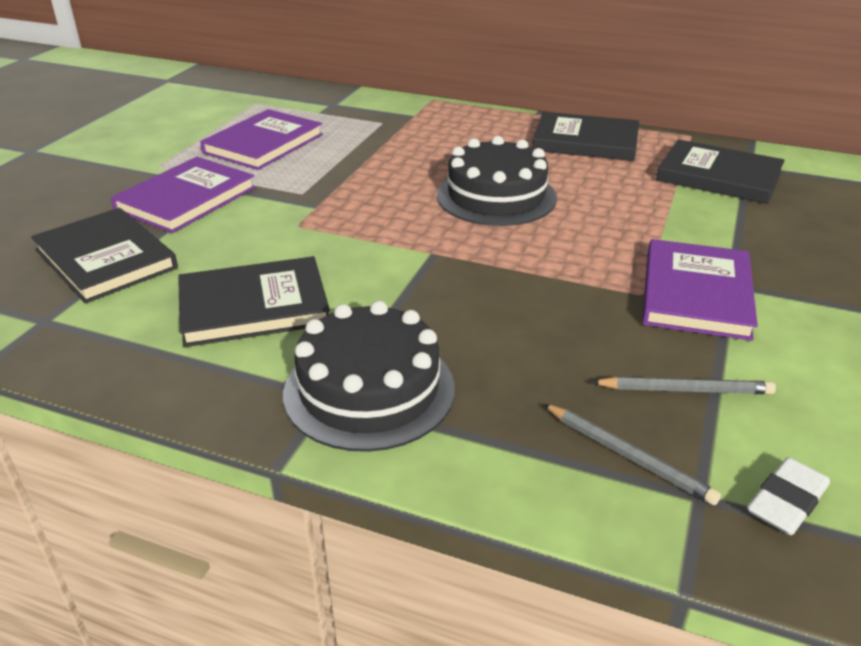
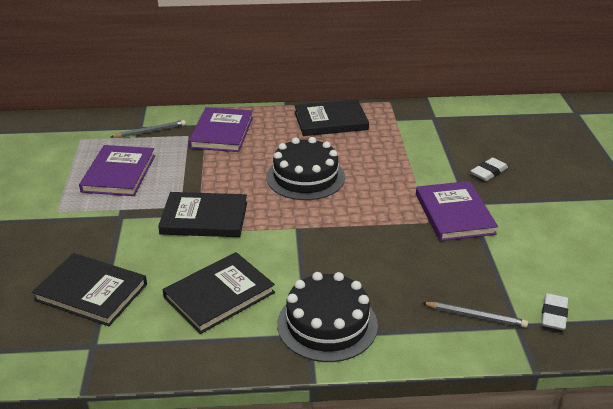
camera: 25 degrees left, 0 degrees up
(186, 199) = (104, 232): purple book -> purple book (221, 132)
(685, 390) = (481, 272): grey pencil -> grey pencil (150, 131)
(718, 176) = (422, 130): black book -> black book (204, 218)
(796, 251) = (488, 172): none -> white eraser

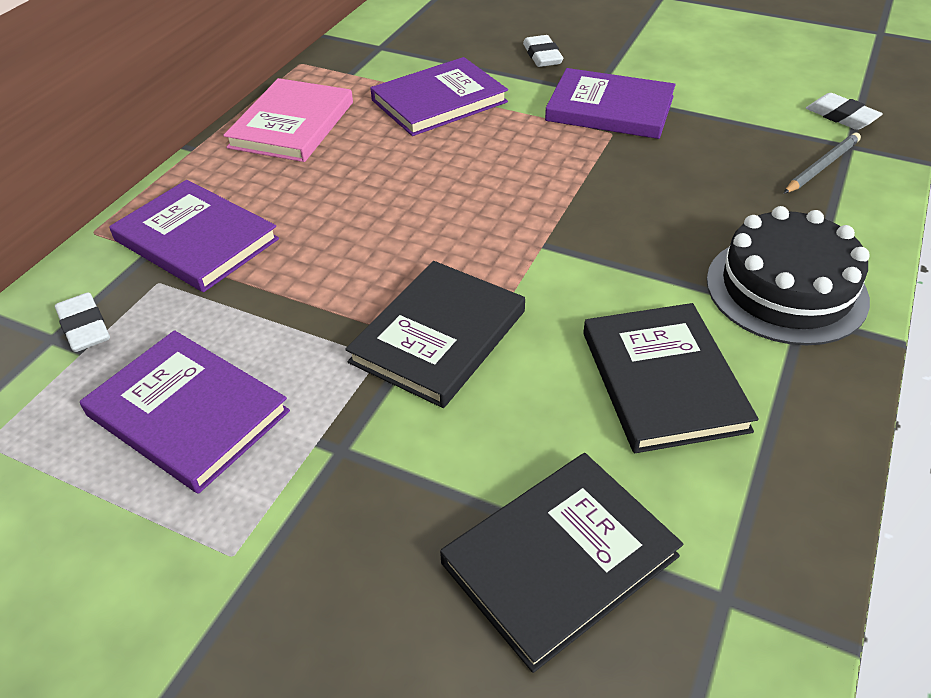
camera: 60 degrees left, 10 degrees up
(150, 131) = (85, 327): grey pencil -> white eraser
(305, 177) = (419, 195): black cake -> none
(331, 121) = (292, 125): black book -> pink book
(398, 154) = (439, 101): none -> purple book

